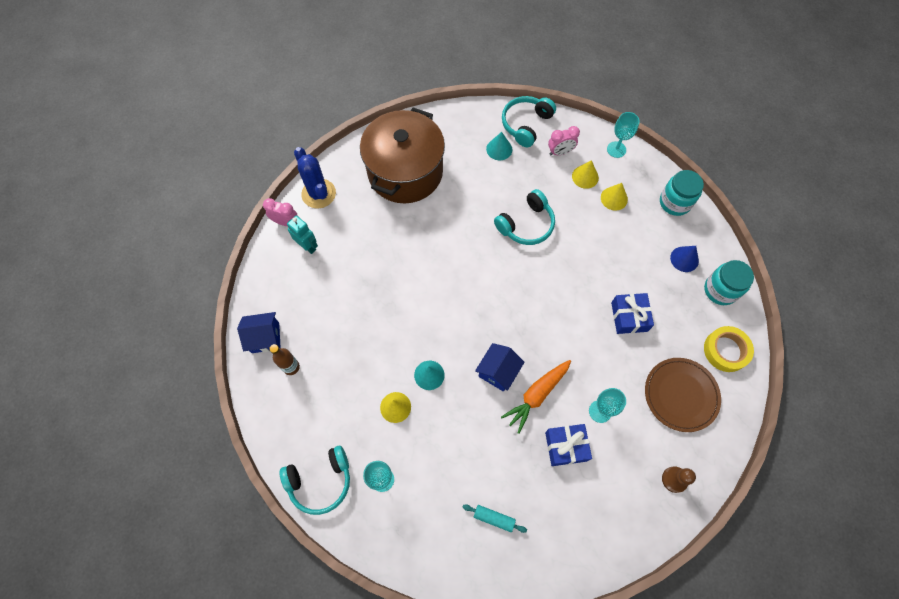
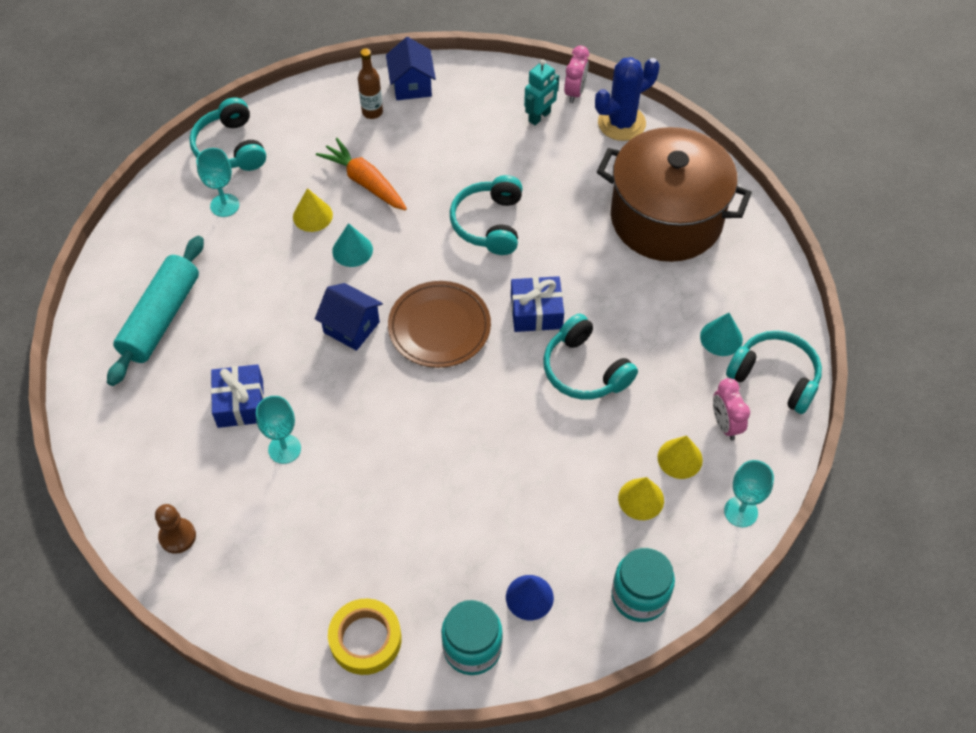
camera: 90 degrees right, 10 degrees down
(406, 280) = (489, 223): none -> turquoise headphones
(494, 518) = (161, 318): turquoise rolling pin -> turquoise rolling pin, size x2.18
(536, 395) = (314, 372): orange carrot -> orange carrot (365, 182)
(629, 317) = (428, 501): blue gift -> blue gift (536, 312)
(680, 395) = (298, 561): brown plate -> brown plate (439, 327)

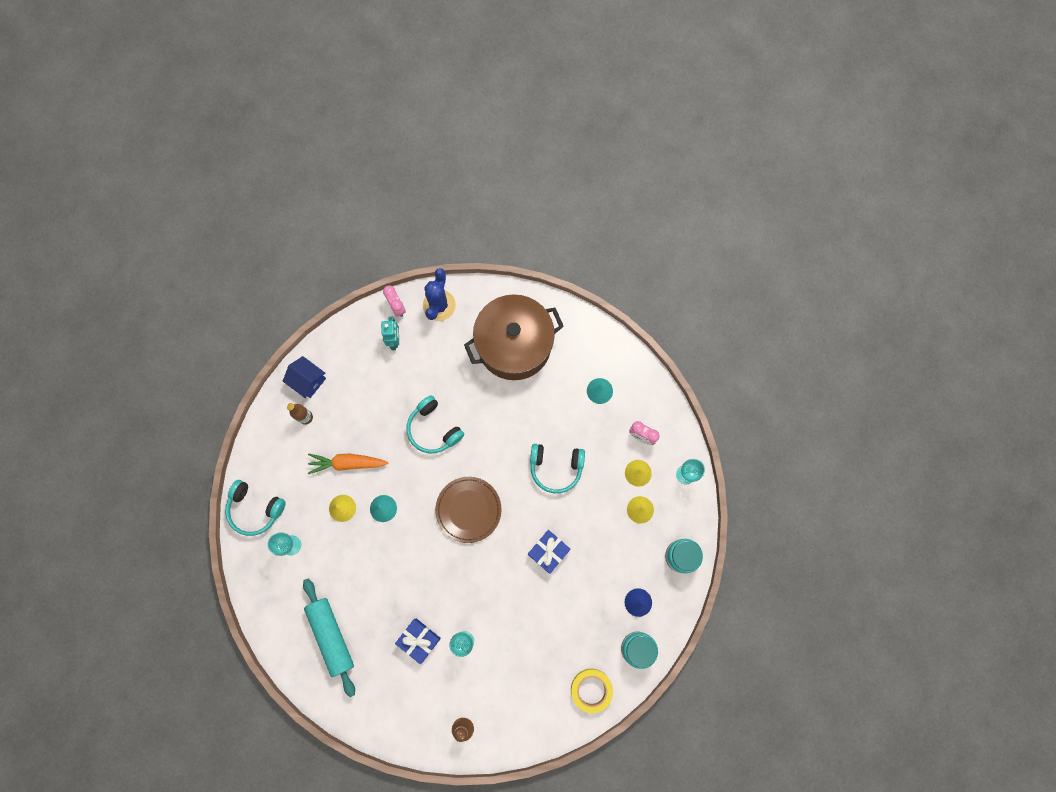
camera: 45 degrees left, 20 degrees up
(351, 327) = (428, 550): blue house -> none
(536, 312) = (504, 457): blue gift -> blue gift (548, 552)
(775, 377) = (641, 390): turquoise headphones -> none

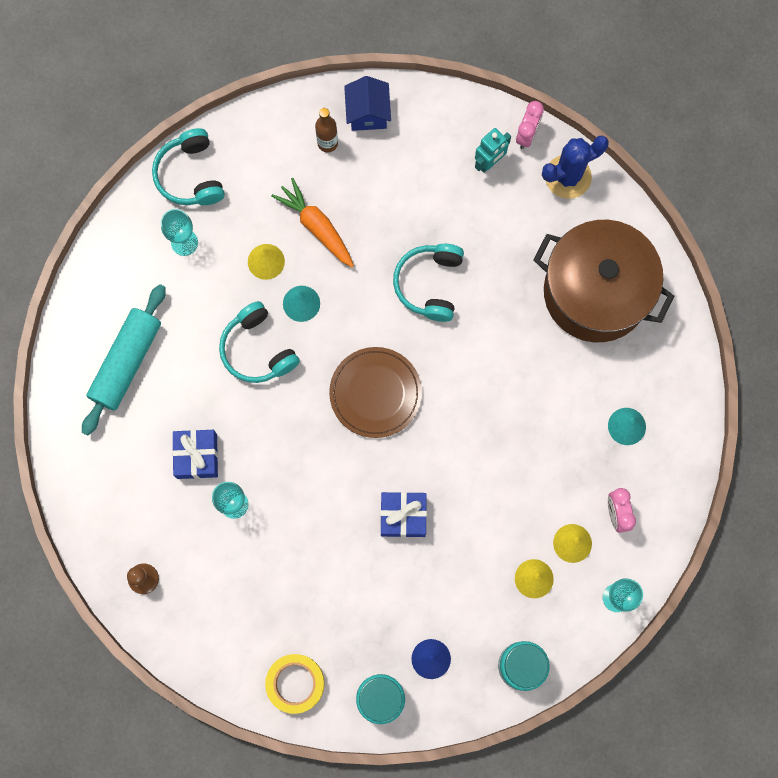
camera: 50 degrees right, 0 degrees up
(556, 467) = (501, 448): turquoise headphones -> turquoise headphones (258, 349)

